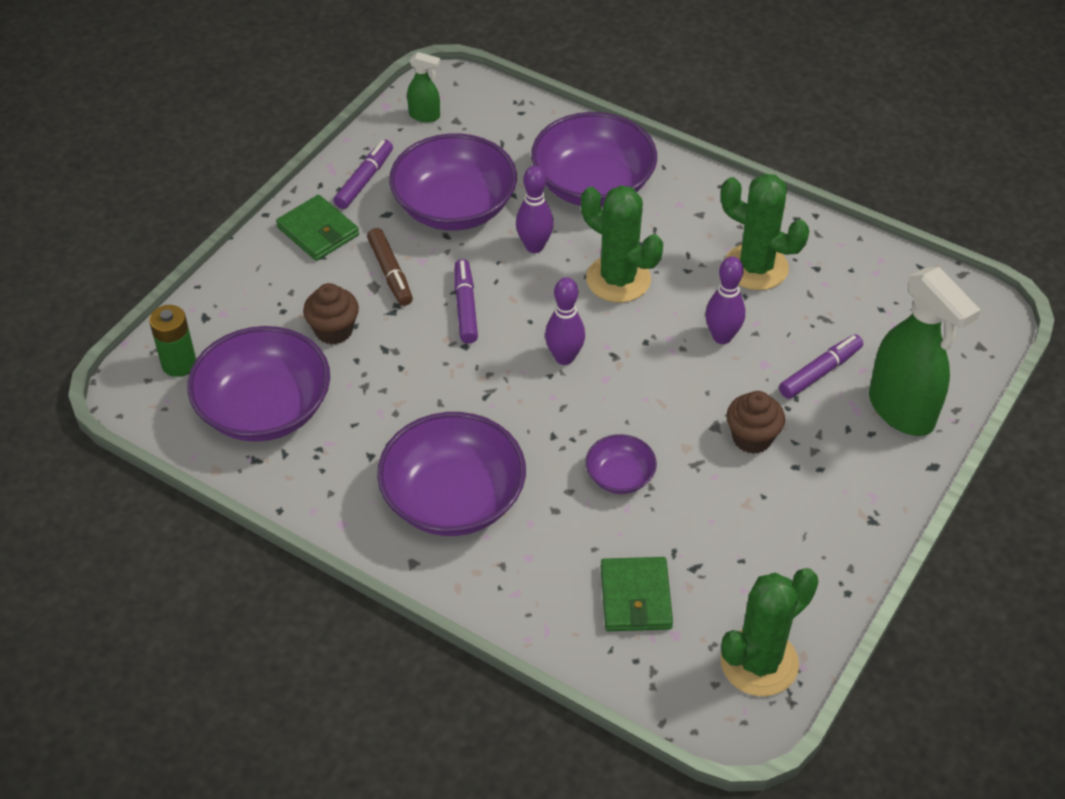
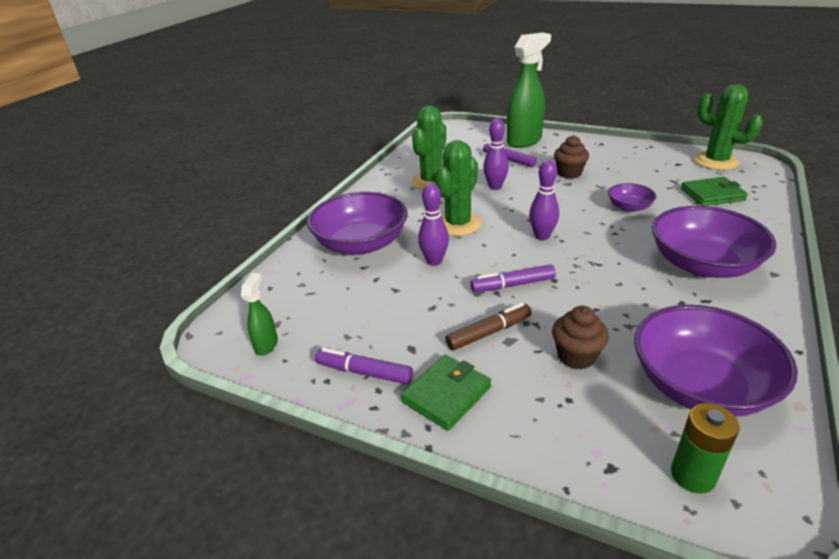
camera: 95 degrees left, 15 degrees down
(454, 207) = (396, 307): purple bowl -> none

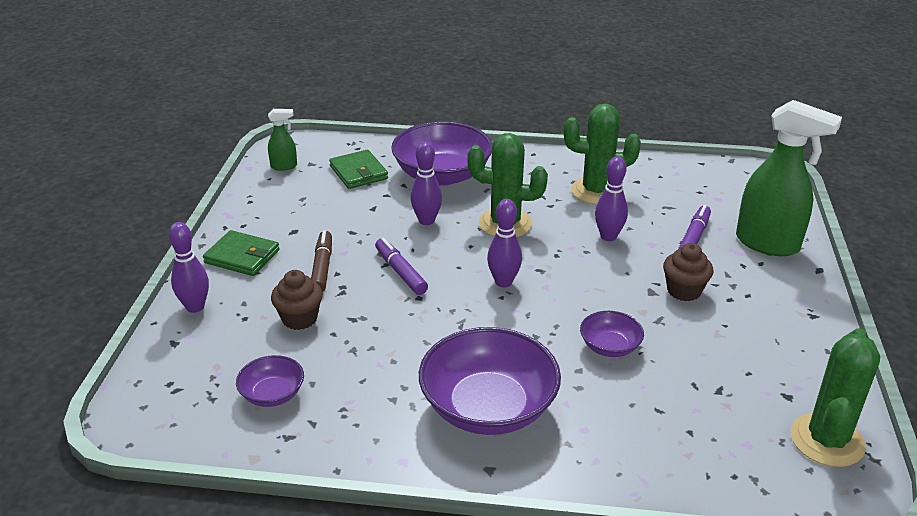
camera: 70 degrees right, 0 degrees up
(364, 372) = (261, 215): purple marker -> none
(489, 333) = (322, 267): brown marker -> brown marker turned 135 degrees counterclockwise
(540, 444) = (195, 307): none -> purple bowling pin
(693, 475) = (168, 385): green battery -> none
(700, 385) = (272, 394): purple bowl -> purple bowl, size x0.49
(712, 194) = (694, 428): green wallet -> green wallet (358, 172)

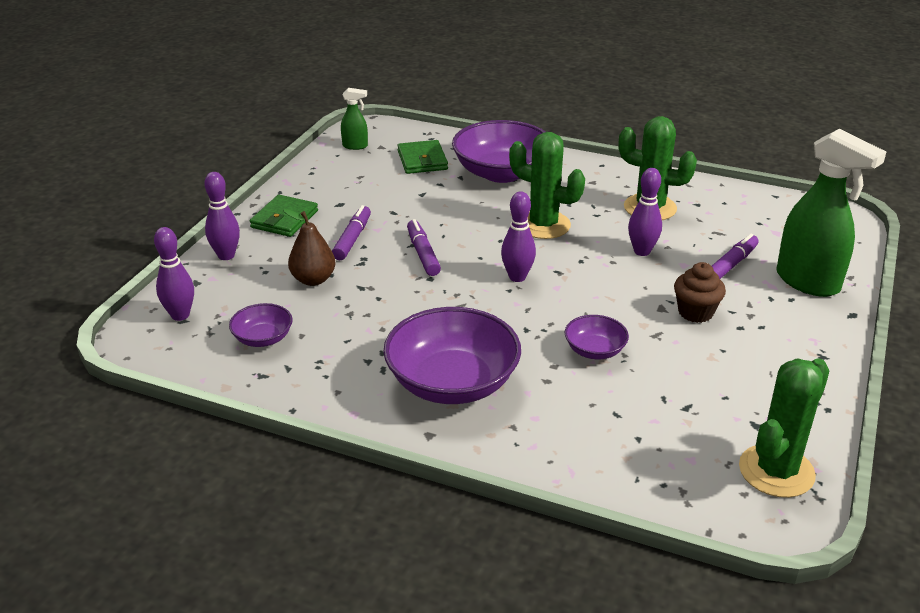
camera: 15 degrees right, 0 degrees up
(242, 256) = (284, 219): green wallet -> green wallet turned 75 degrees clockwise
(299, 319) = (313, 279): brown cupcake -> brown pear
(322, 267) = (352, 239): brown marker -> purple marker
(426, 221) = (468, 212): purple bowling pin -> purple bowling pin (180, 315)

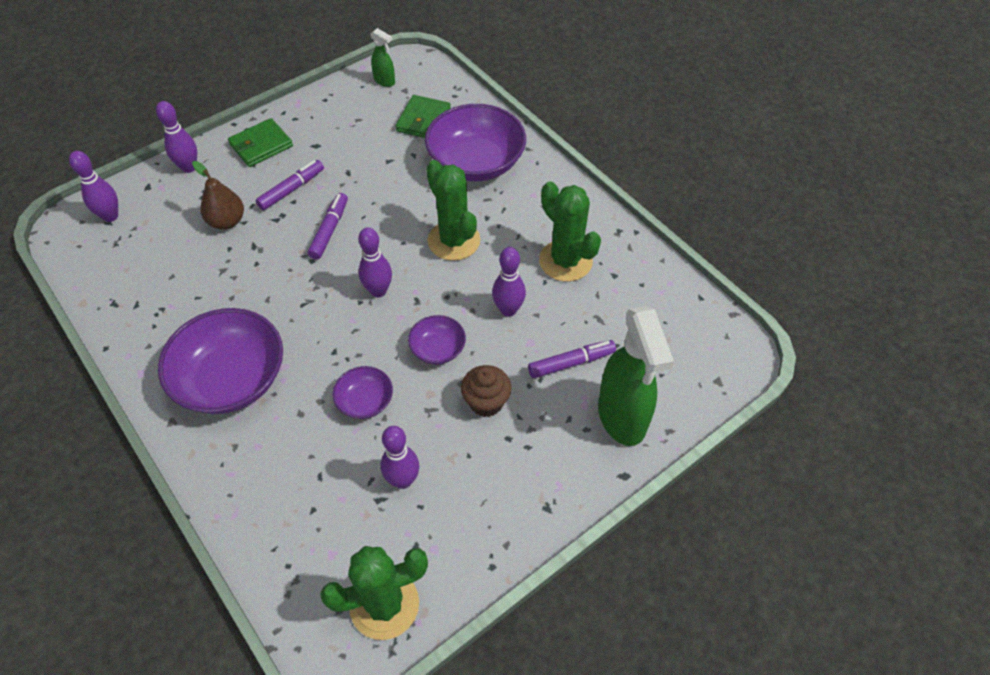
camera: 30 degrees right, 20 degrees up
(263, 338) = (144, 266): purple bowl -> purple bowl (438, 349)
(690, 387) = (403, 480): none -> purple bowling pin

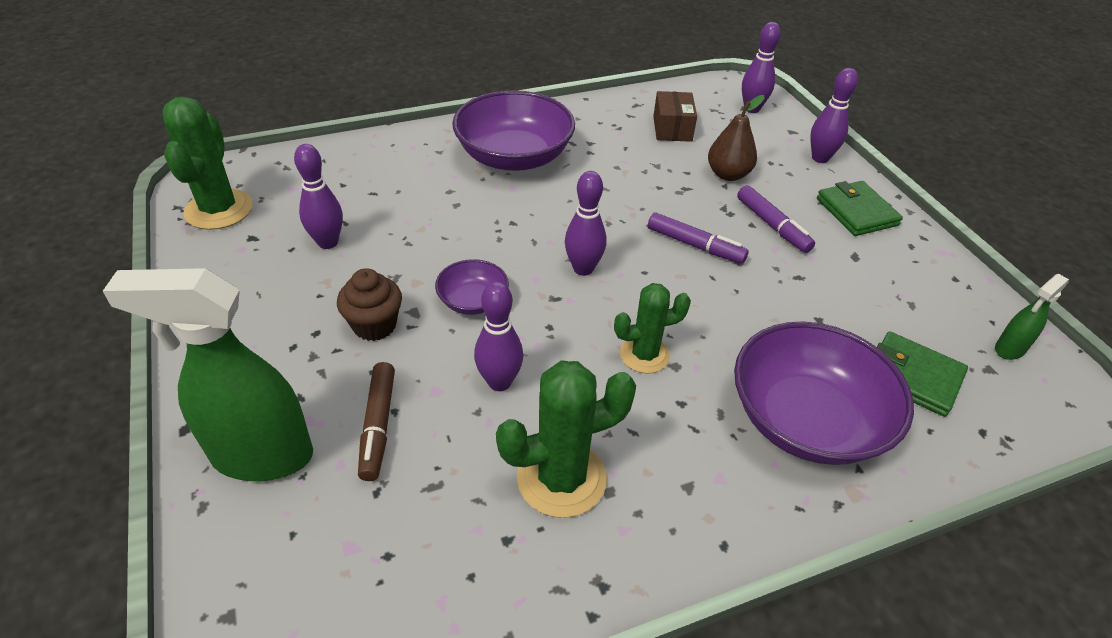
camera: 105 degrees right, 10 degrees down
(157, 268) = (672, 128): none -> brown box
(365, 401) = (436, 233): purple bowl -> none
(454, 241) = (644, 355): green cactus -> green cactus, size x0.65
(571, 363) = (378, 426): purple marker -> brown marker

